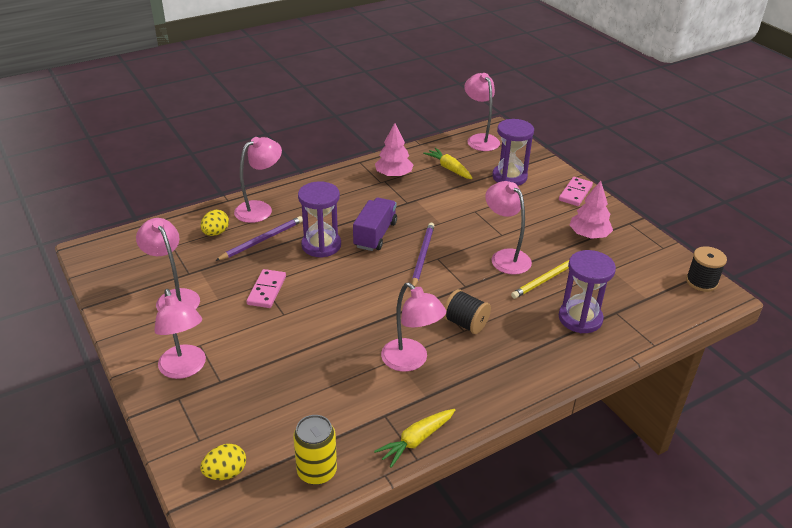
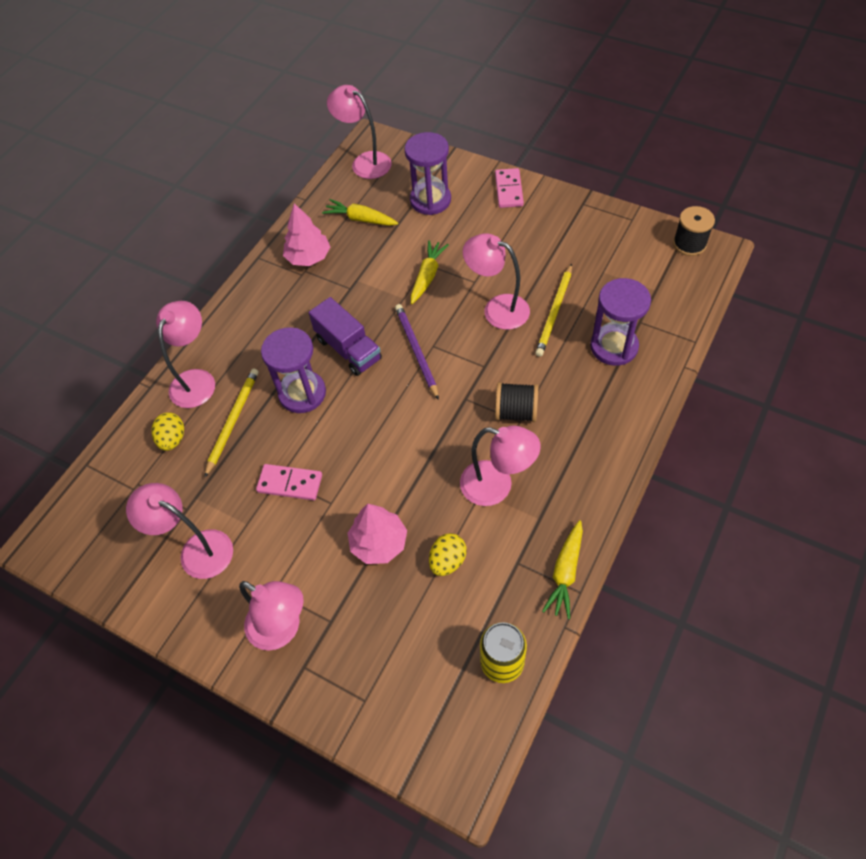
camera: 25 degrees left, 20 degrees up
(226, 473) = (419, 719): yellow egg -> yellow egg (447, 561)
(262, 240) = (233, 421): purple pencil -> yellow pencil
(267, 290) = (290, 483): pink domino -> pink domino turned 60 degrees counterclockwise
(375, 235) = (348, 349): purple truck -> purple truck turned 150 degrees clockwise
(469, 218) = (427, 276): none -> yellow carrot
(589, 235) = (556, 239): pink tree -> pink tree (379, 543)

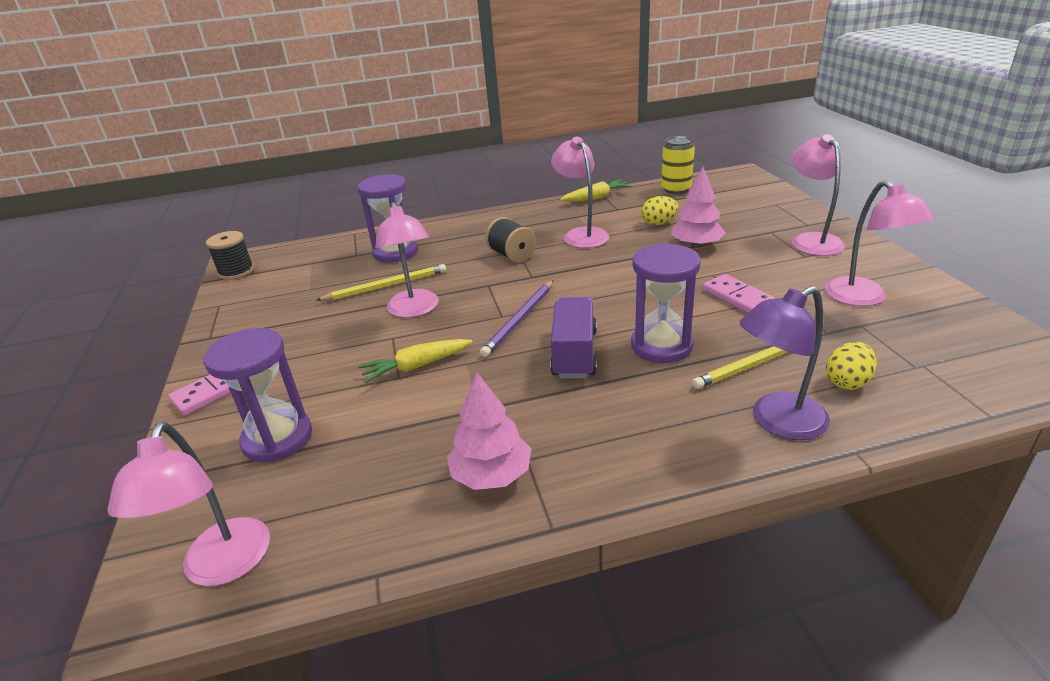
camera: 135 degrees left, 25 degrees down
(197, 380) = (777, 422): pink lamp -> purple lamp
(361, 219) = (369, 476): yellow carrot -> none

